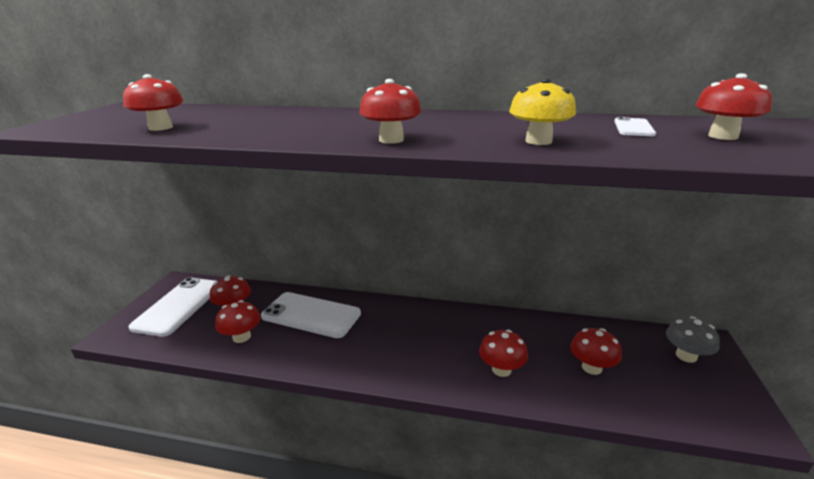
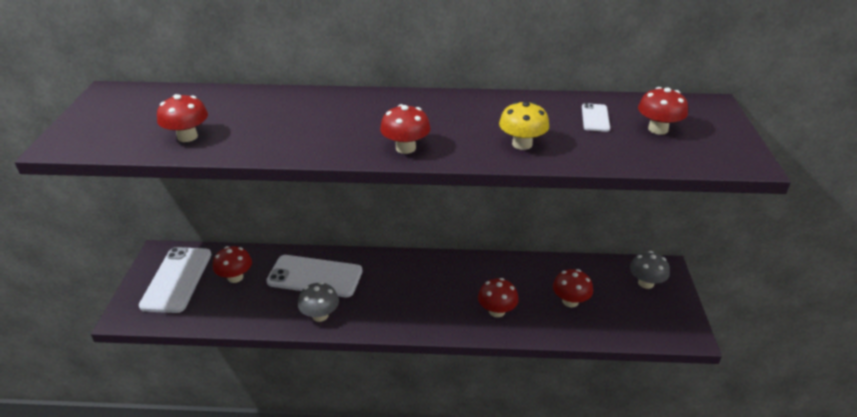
camera: 10 degrees left, 10 degrees up
(241, 337) = (256, 305): red mushroom -> none
(302, 354) = (320, 315): none -> grey mushroom

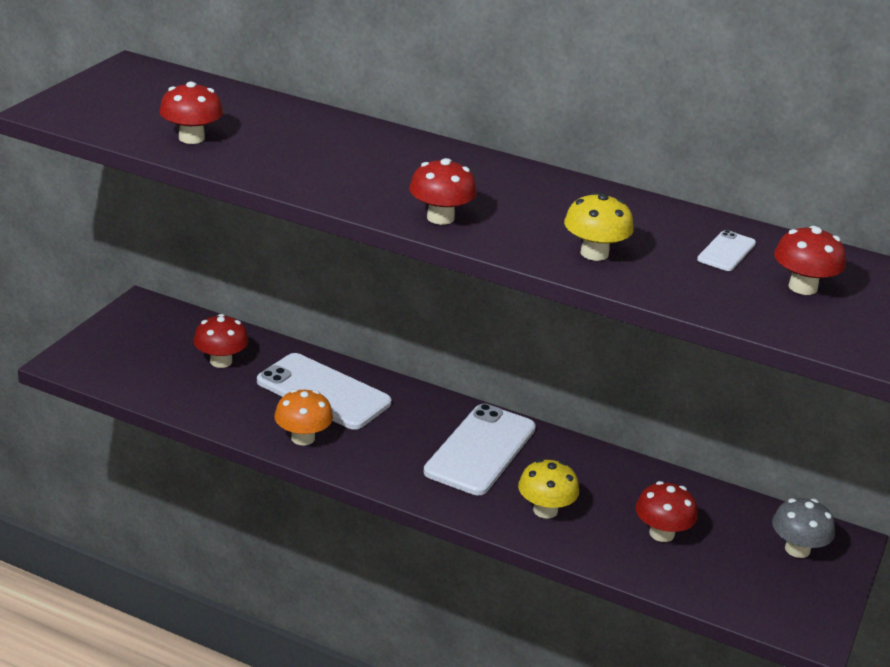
camera: 20 degrees right, 5 degrees down
(177, 279) = (147, 341): white phone -> white phone (480, 450)
(320, 315) = (303, 438): grey mushroom -> orange mushroom
(497, 311) = (545, 510): red mushroom -> yellow mushroom

